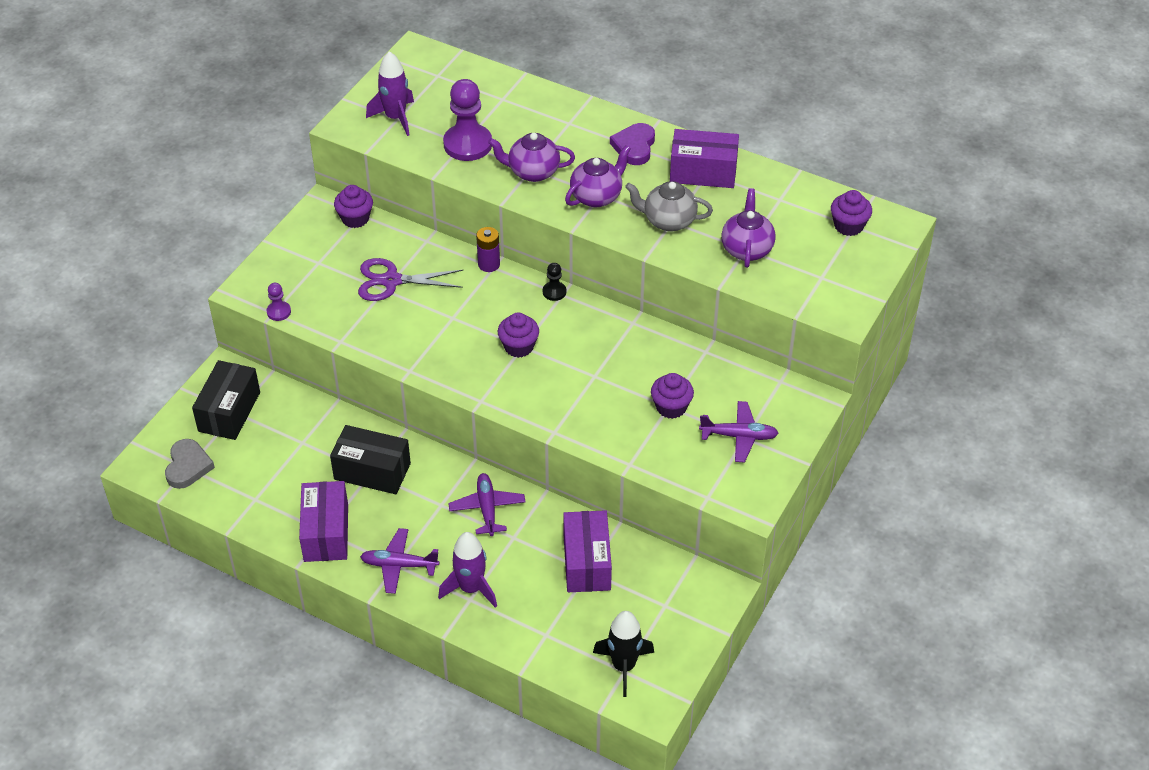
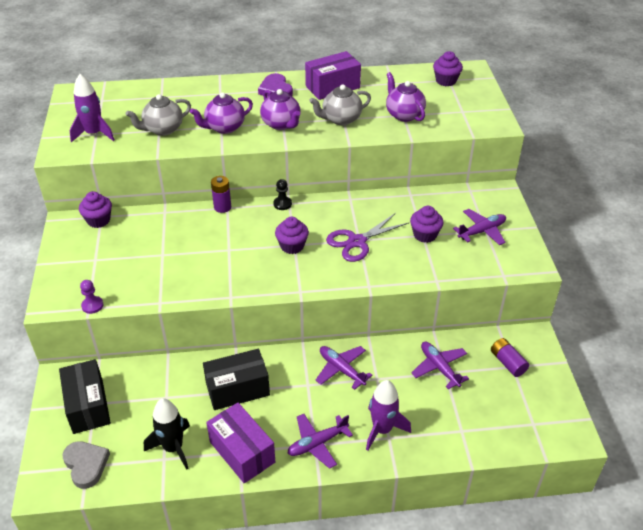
camera: 35 degrees left, 5 degrees down
(391, 281) = (162, 247): purple scissors -> purple scissors (357, 242)
(467, 144) = (163, 129): purple pawn -> grey teapot
(587, 563) = (439, 368): purple box -> purple plane
(597, 196) = (281, 124): purple teapot -> purple teapot turned 135 degrees clockwise
(624, 666) = (529, 421): black rocket -> black rocket (173, 448)
(663, 599) = (507, 363): none -> purple battery

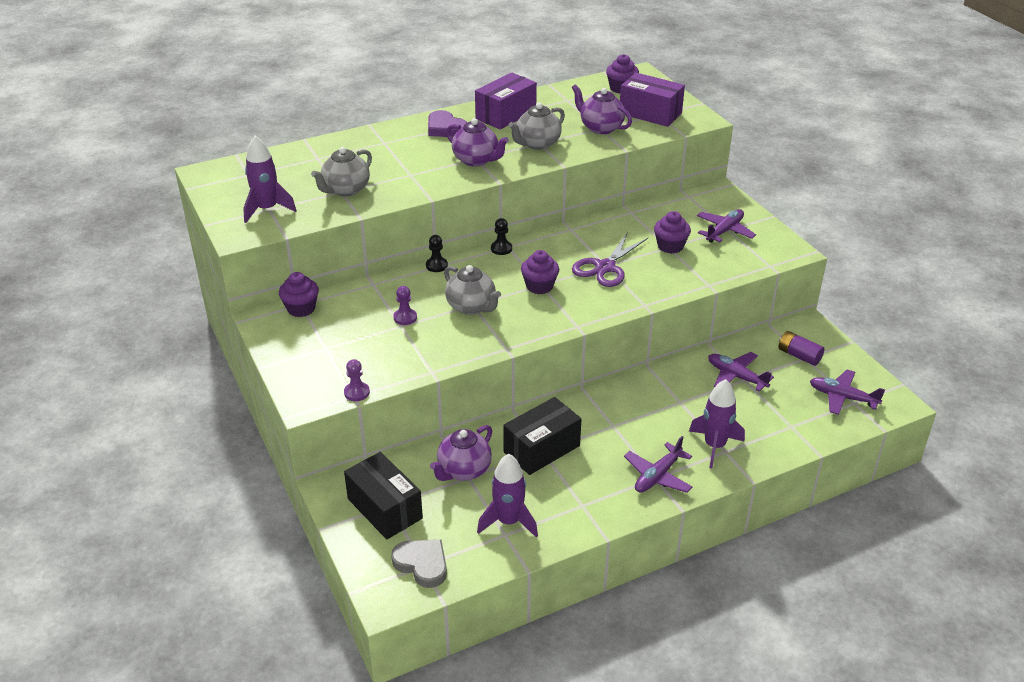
camera: 20 degrees left, 5 degrees down
(169, 248) = (405, 318): none -> purple pawn
(173, 448) = (508, 521): black rocket -> purple rocket
(222, 207) = (436, 265): purple battery -> black pawn
(224, 127) = (415, 175): purple teapot -> purple teapot (463, 470)
(226, 251) = (471, 307): none -> grey teapot
(242, 452) = (585, 505): purple box -> purple box (650, 113)
(341, 369) = (639, 403): purple plane -> purple plane (842, 397)

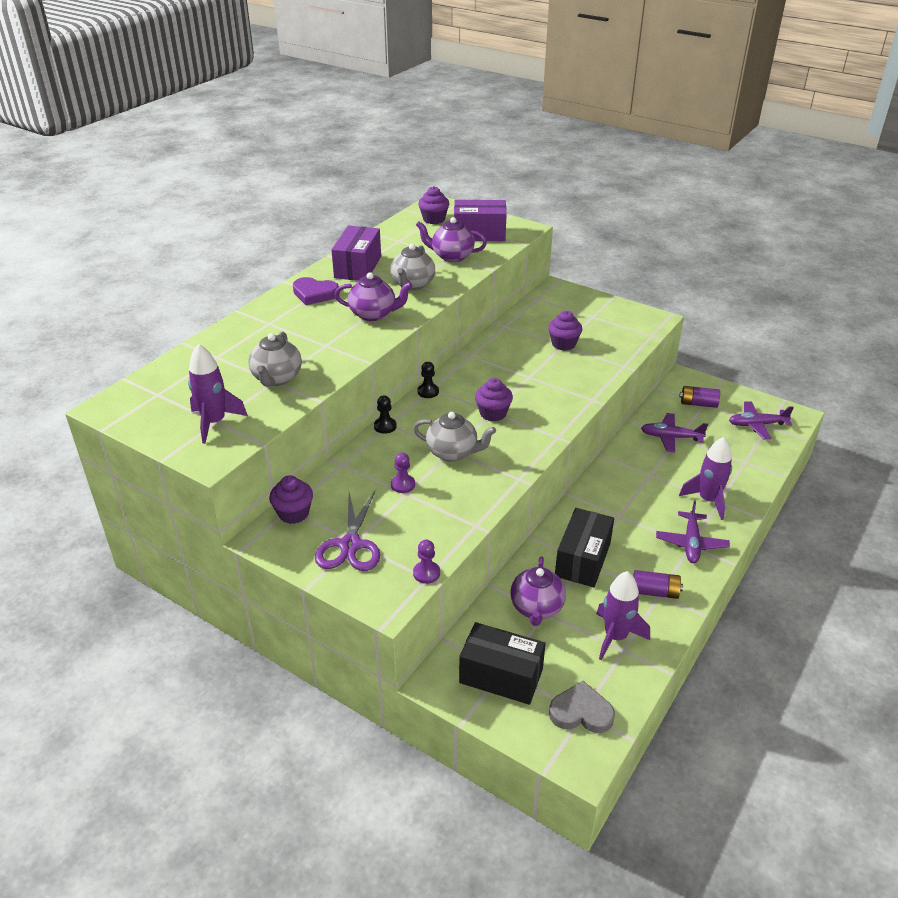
camera: 30 degrees left, 0 degrees up
(580, 501) = (655, 592): none -> purple battery
(605, 267) = (530, 378): purple scissors -> purple scissors (350, 545)
(724, 231) = (591, 318): purple plane -> none

